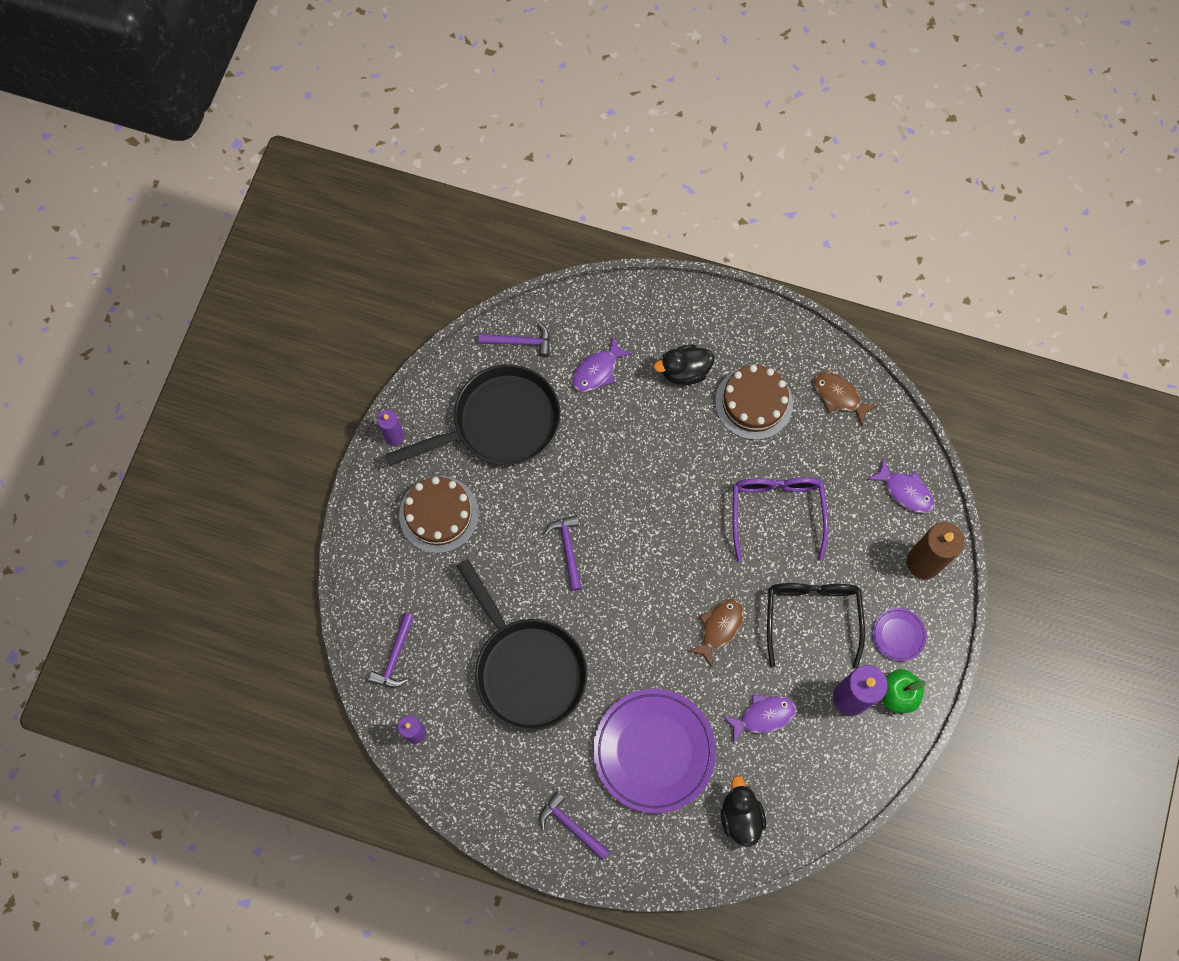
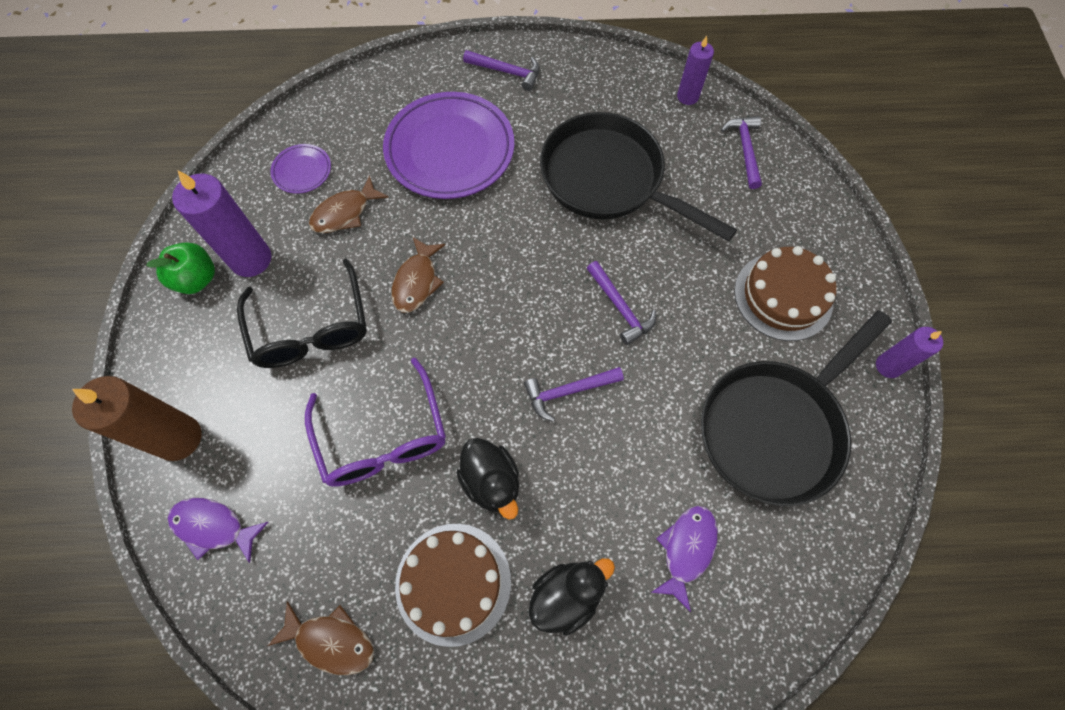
camera: 160 degrees right, 5 degrees down
(520, 342) = (810, 553): purple hammer -> purple hammer (568, 391)
(740, 816) = (346, 124): black duck -> black duck (491, 481)
(763, 716) = (345, 213): purple fish -> brown fish
(898, 635) = (203, 341): purple plate -> purple plate (302, 171)

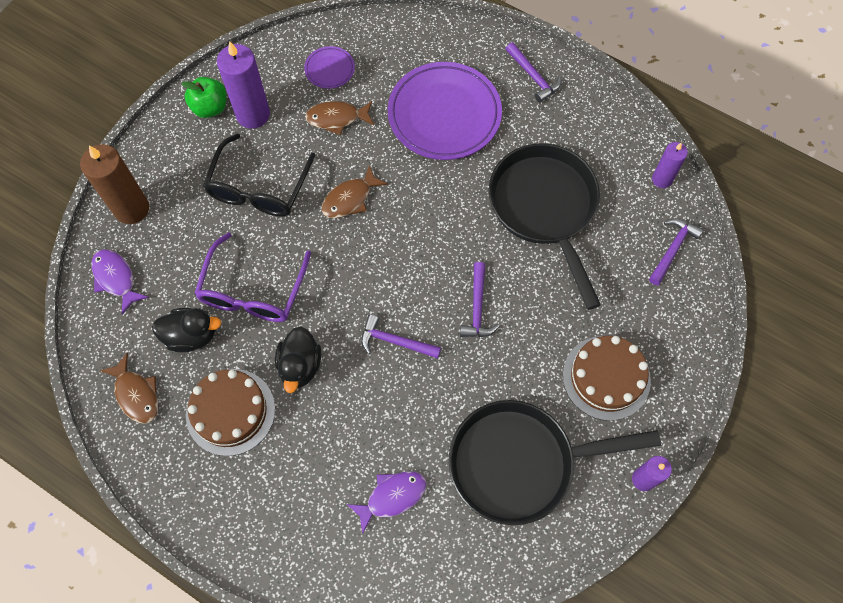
camera: 35 degrees right, 0 degrees up
(566, 595) = (293, 469): black duck -> black duck (191, 336)

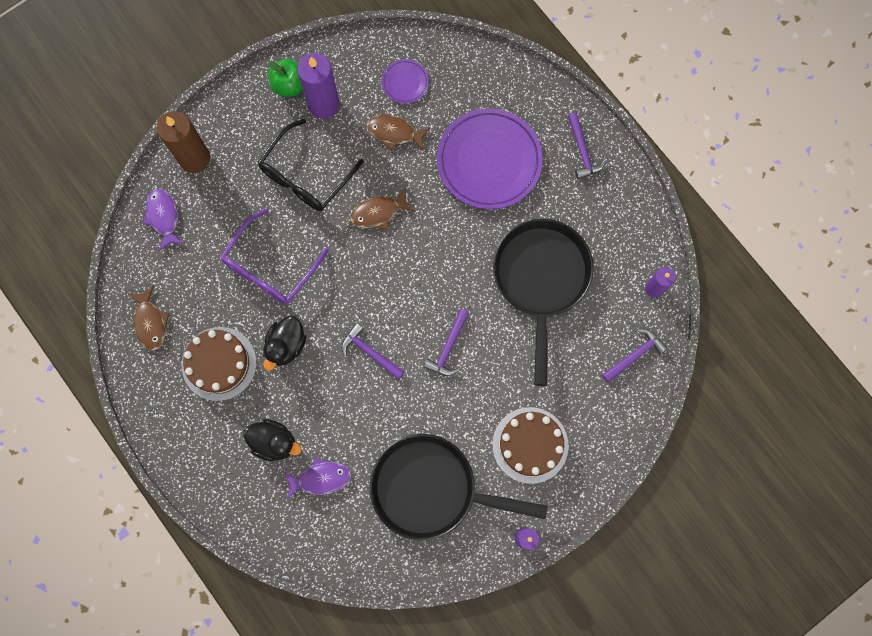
camera: 20 degrees right, 10 degrees up
(191, 336) = (208, 288): black duck -> black duck (274, 442)

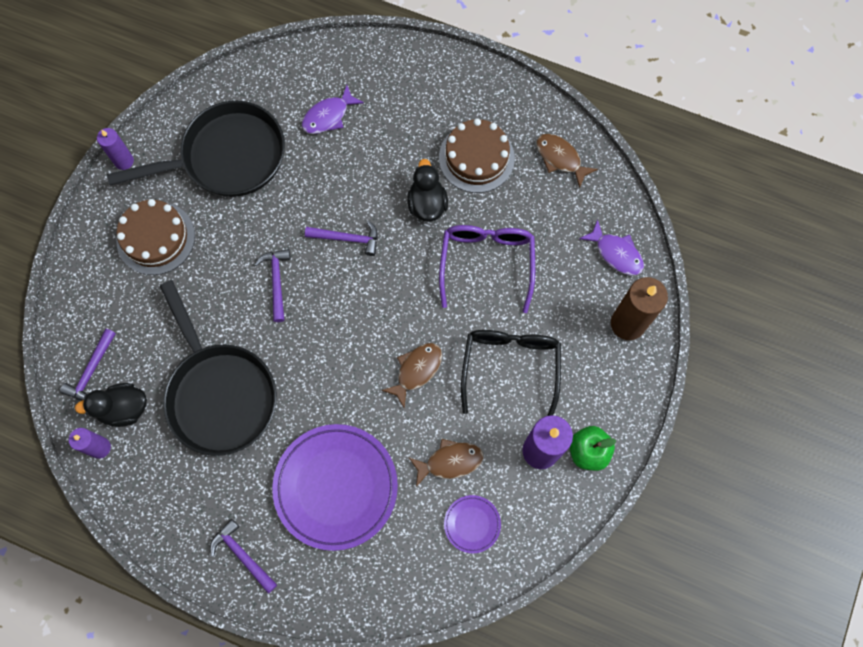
camera: 150 degrees right, 5 degrees down
(274, 442) = (386, 122): black duck -> black duck (124, 409)

